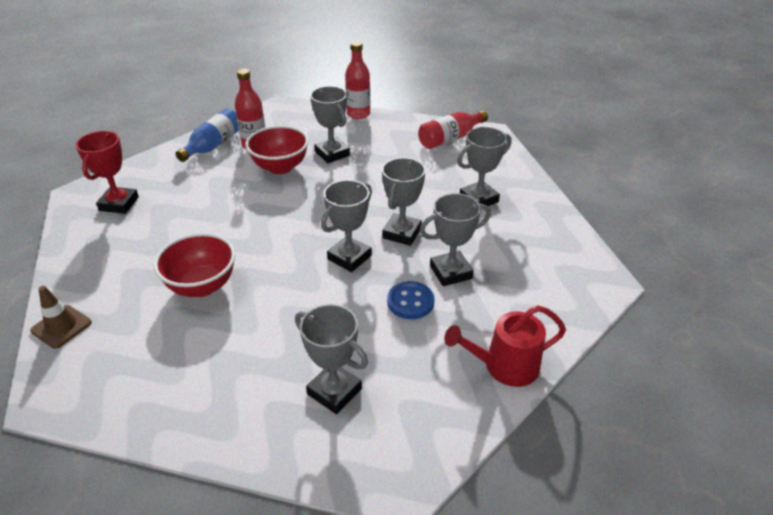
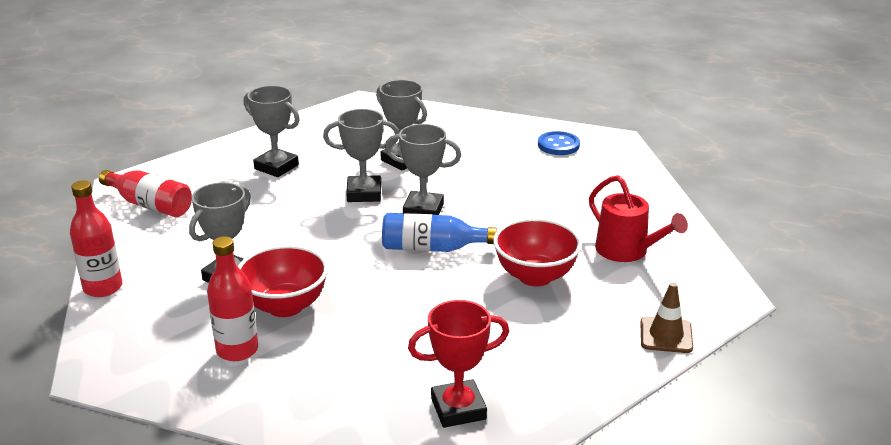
camera: 115 degrees left, 10 degrees down
(213, 145) = (258, 390): blue bottle -> blue bottle (431, 248)
(334, 391) = (576, 177): grey trophy -> none
(410, 302) = (455, 169): blue button -> blue button (558, 145)
(505, 366) = (487, 124): red watering can -> red watering can (627, 251)

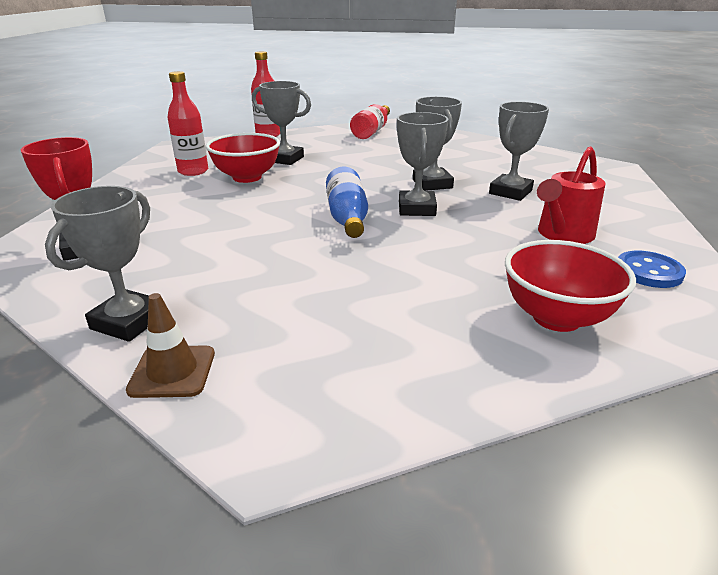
camera: 80 degrees right, 0 degrees up
(276, 167) = (453, 153): grey trophy -> grey trophy (128, 321)
(535, 276) = (306, 271): red bowl -> red bowl (556, 317)
(627, 251) = (384, 335): red watering can -> red watering can (562, 234)

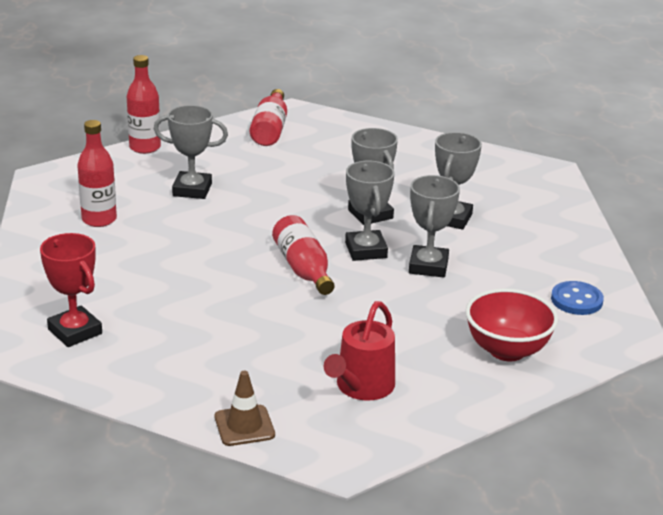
camera: 15 degrees left, 0 degrees up
(128, 321) = (179, 394): grey trophy -> grey trophy (428, 266)
(247, 177) = (167, 223): red bowl -> none
(347, 217) = (303, 269): blue bottle -> red bottle
(562, 234) = (506, 268): red watering can -> red watering can (362, 387)

